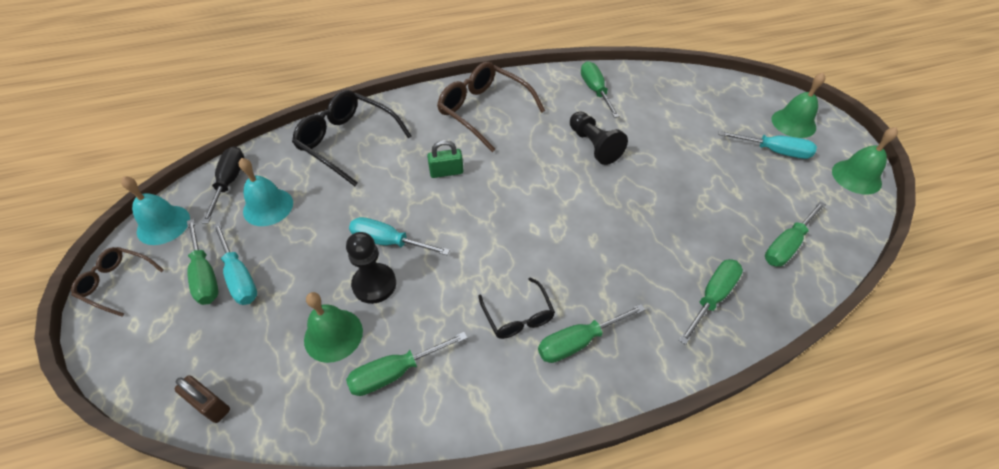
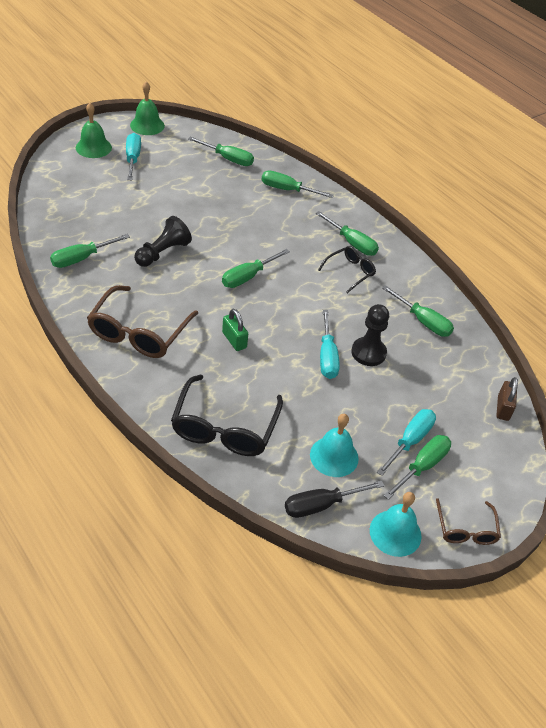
camera: 115 degrees left, 5 degrees down
(333, 335) = (419, 362): green bell -> none
(537, 206) = (248, 277): none -> green screwdriver

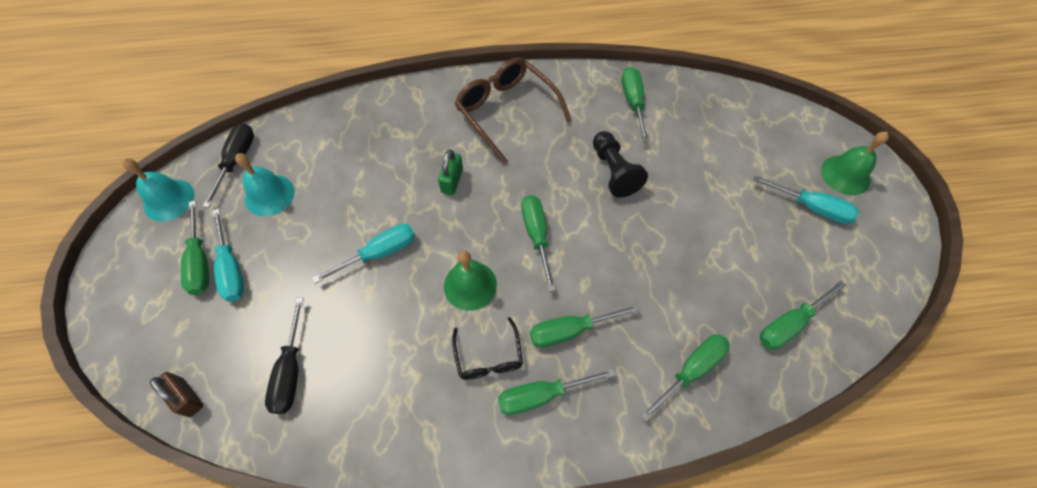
camera: 125 degrees right, 15 degrees up
(147, 125) = (895, 253): green bell -> green bell (470, 285)
(225, 427) = (359, 130): black glasses -> none
(234, 340) = (452, 181): green padlock -> green padlock turned 75 degrees counterclockwise
(327, 356) = (379, 253): turquoise screwdriver -> turquoise screwdriver turned 120 degrees clockwise
(368, 353) = (356, 298): black pawn -> none
(422, 321) = (359, 395): green screwdriver -> green screwdriver (570, 330)
(440, 363) = (291, 370): none -> black screwdriver
(466, 529) = (120, 257): brown glasses -> none

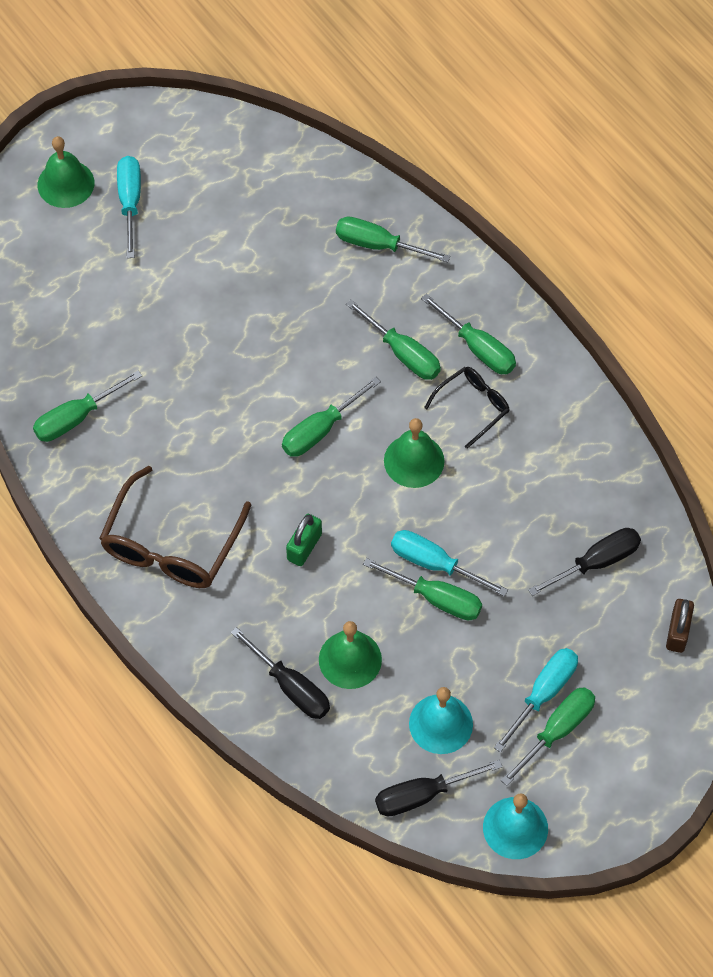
camera: 120 degrees left, 0 degrees up
(354, 167) = (350, 659): none -> green bell
(364, 128) = (290, 687): none -> black screwdriver
(452, 181) = (304, 547): green padlock -> green padlock turned 45 degrees counterclockwise
(614, 171) = (192, 395): black pawn -> none
(789, 323) = (281, 185): green screwdriver -> green screwdriver (436, 598)

